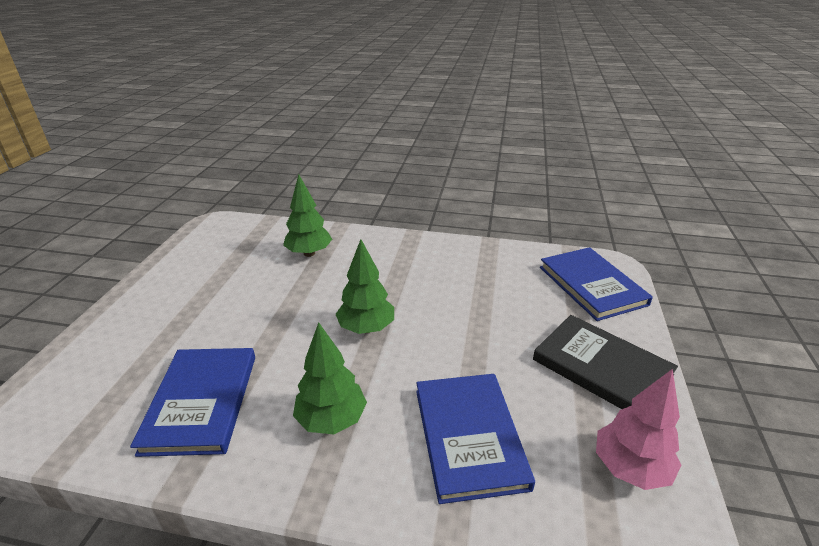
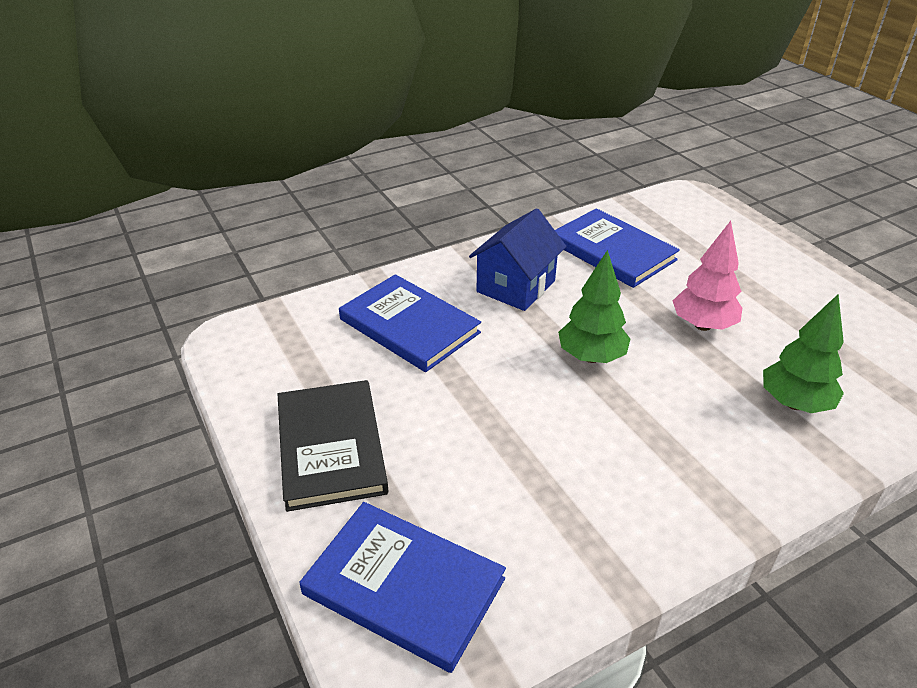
camera: 140 degrees right, 5 degrees up
(332, 419) = (516, 286): green tree -> blue house
(601, 367) = (331, 447): black book -> black book turned 75 degrees clockwise
(630, 468) = (273, 368): pink tree -> pink tree (702, 325)

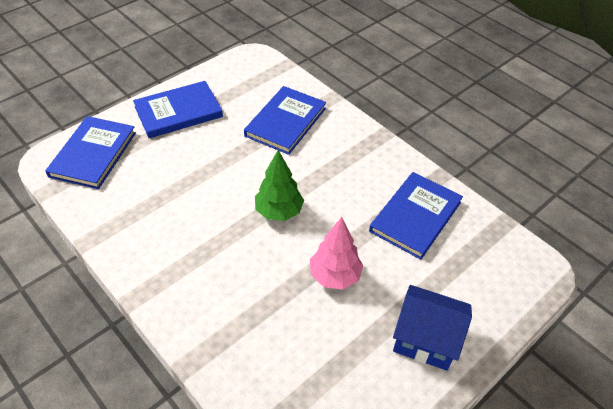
camera: 75 degrees right, 10 degrees up
(331, 447) = (178, 112): black book -> blue book
(516, 286) = (346, 165): blue house -> blue house (425, 339)
(794, 403) = (256, 331): green tree -> none

